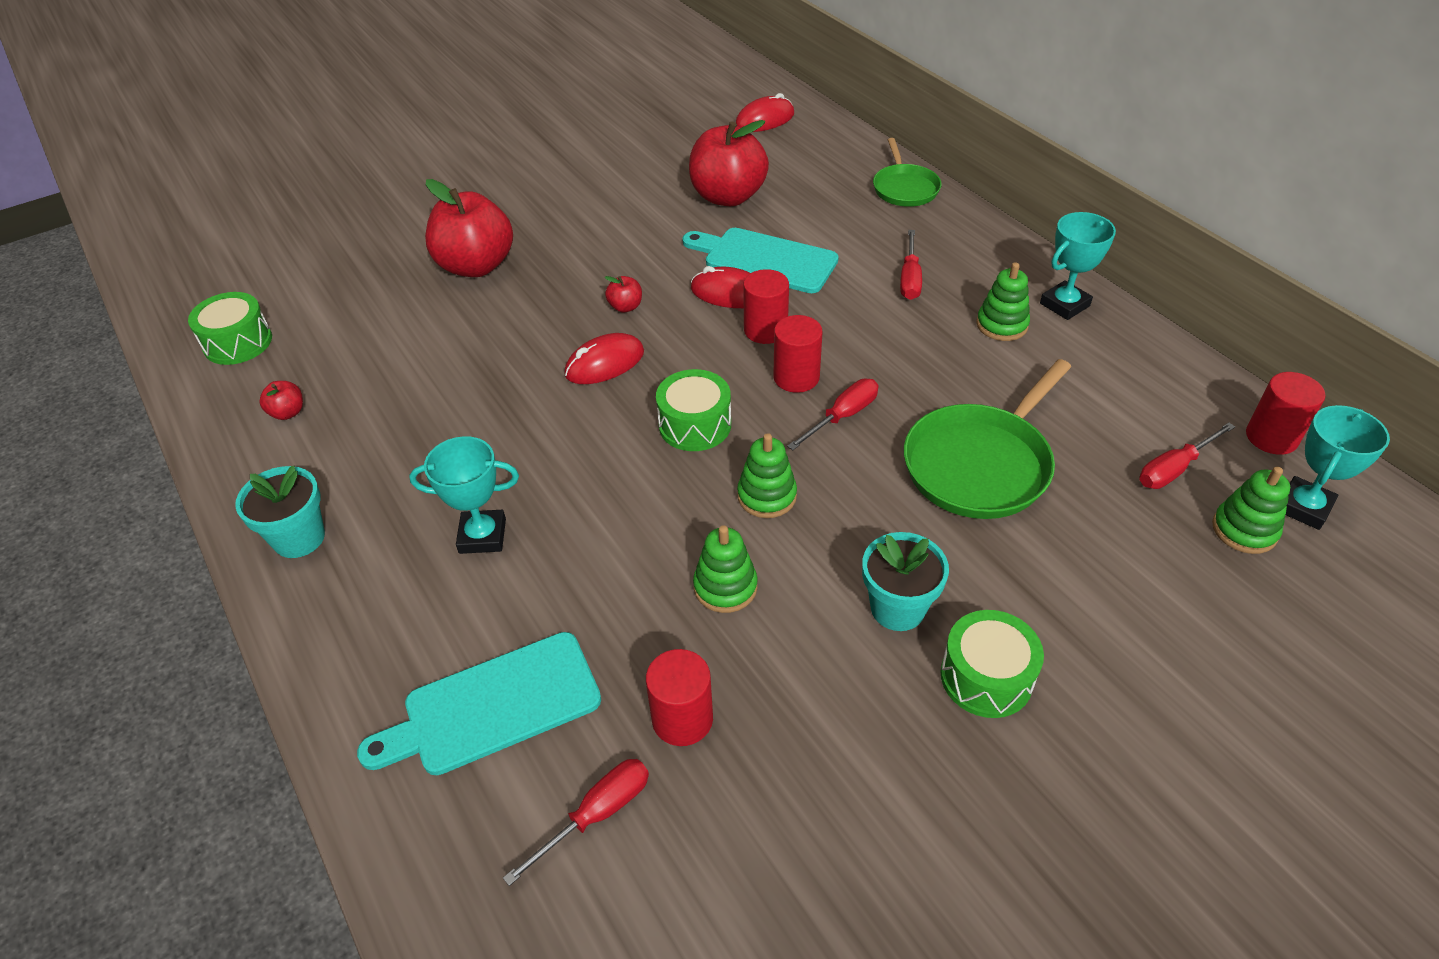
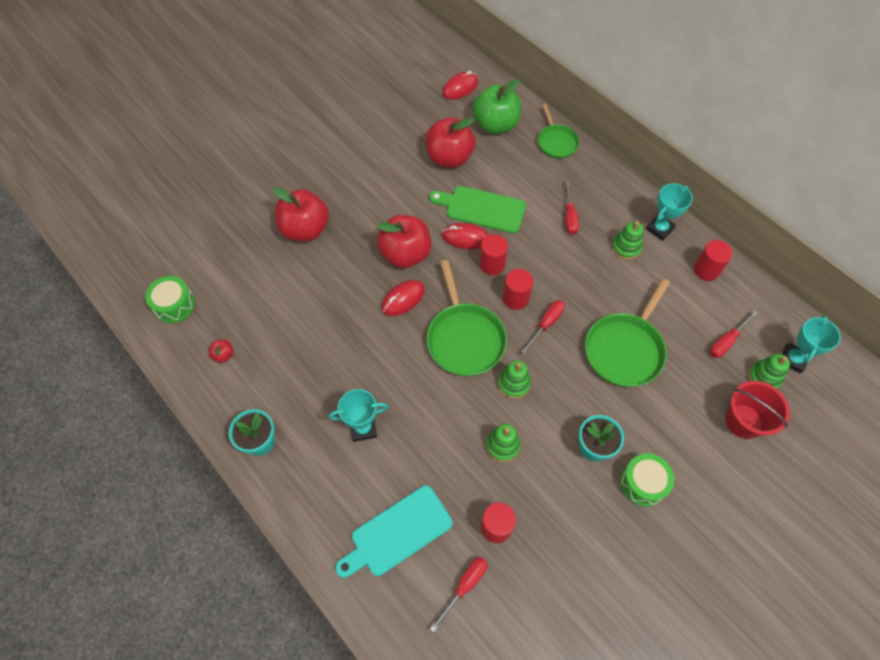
camera: 10 degrees left, 15 degrees up
(625, 307) = (405, 254): red apple -> red apple, size x2.41
(695, 425) = (464, 339): green drum -> green pan
(765, 260) = (481, 209): turquoise cutting board -> green cutting board
(810, 163) = (495, 125): none -> green apple
(1200, 596) = (743, 421): none -> red bucket
(1271, 437) = (775, 314): red cylinder -> red cylinder (706, 270)

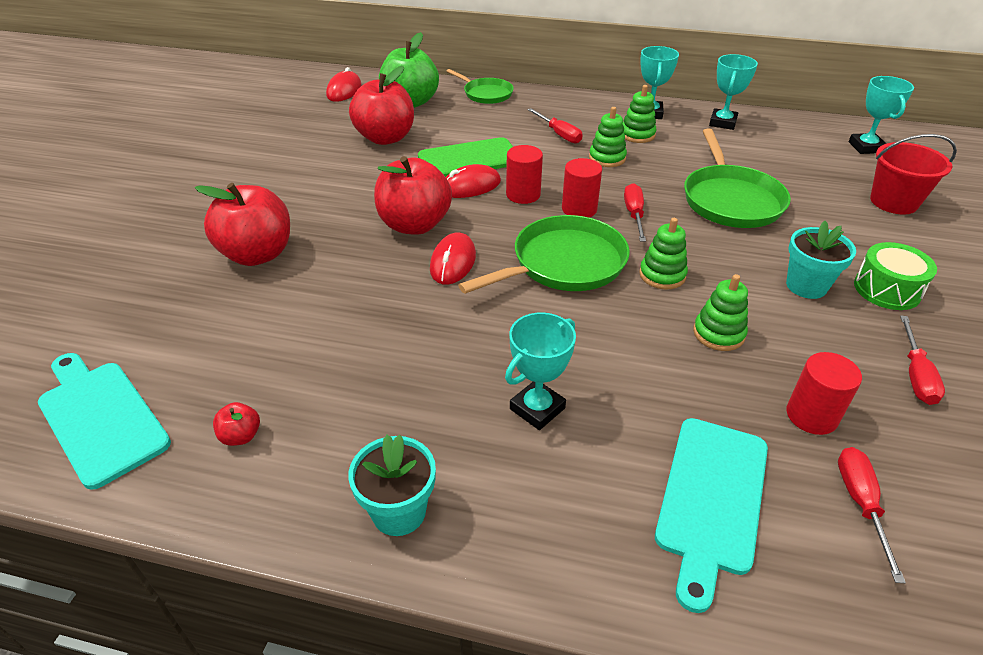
camera: 35 degrees left, 20 degrees down
(174, 305) = (100, 418): green drum -> turquoise cutting board
(464, 339) = (564, 263): green pan -> green pan turned 75 degrees counterclockwise
(706, 270) = (722, 123): red cylinder -> turquoise trophy
(726, 341) = (803, 158): red screwdriver -> red screwdriver (915, 375)
(763, 377) = (863, 167): green stacking toy -> green stacking toy (607, 158)

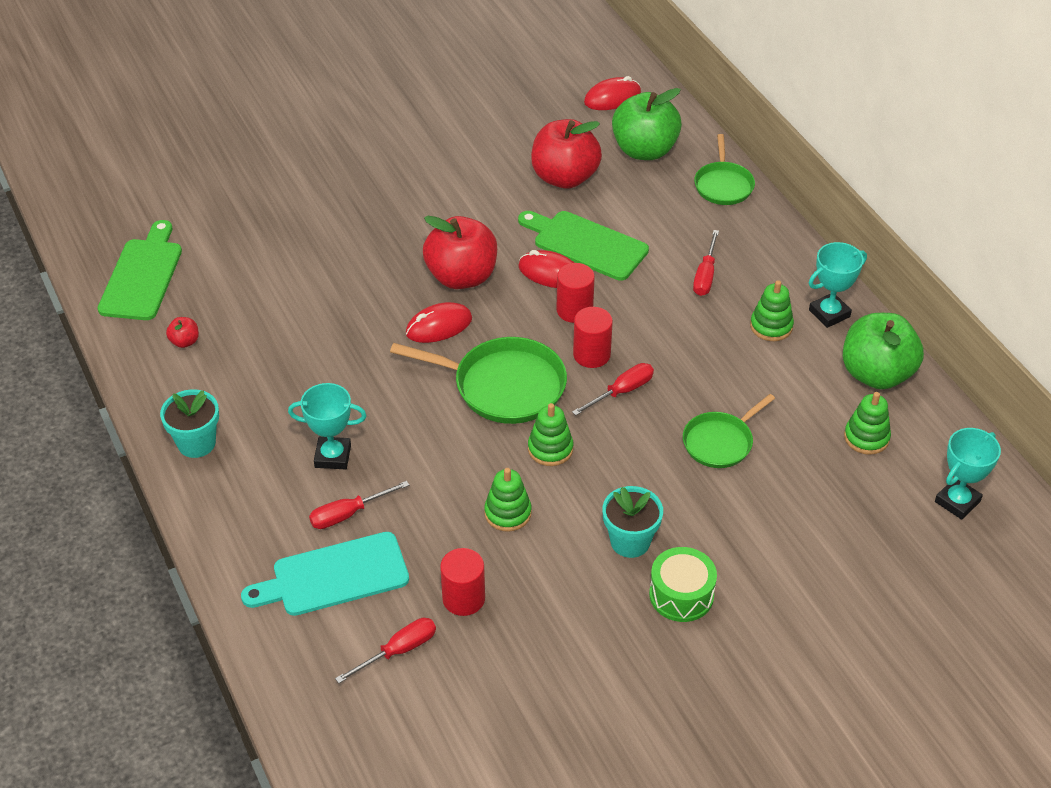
camera: 50 degrees right, 5 degrees up
(100, 418) = (142, 276): turquoise cutting board -> green cutting board
(257, 254) = (339, 224): red apple -> none
(607, 158) = (699, 328): green stacking toy -> green stacking toy (866, 437)
(722, 123) = (876, 374): turquoise trophy -> green apple
(731, 200) = (720, 442): green pan -> green pan, size x0.61
(893, 202) = (853, 557): red bucket -> none
(915, 375) = (572, 644): red screwdriver -> red screwdriver (348, 514)

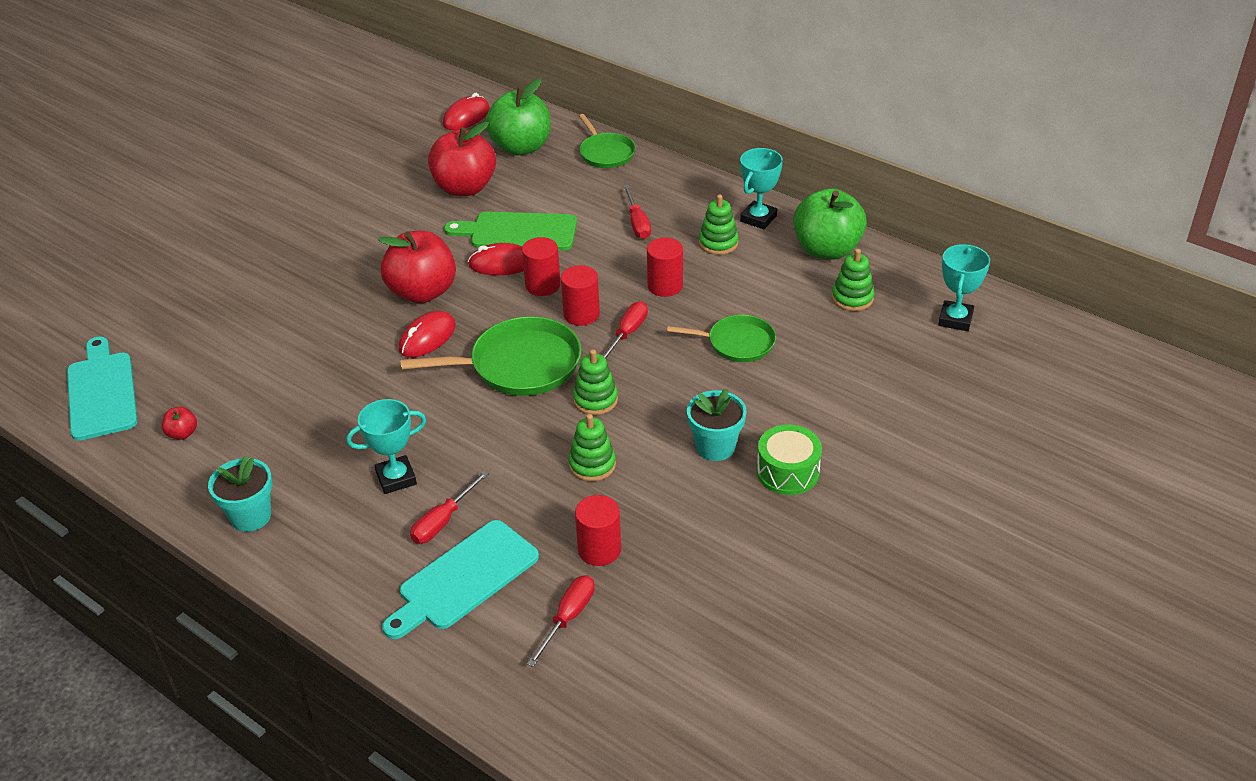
camera: 25 degrees left, 5 degrees down
(142, 276) = (101, 392): green cutting board -> turquoise cutting board
(689, 354) = (665, 286): none -> red cylinder
(720, 442) = (737, 343): green pan -> green pan turned 105 degrees counterclockwise

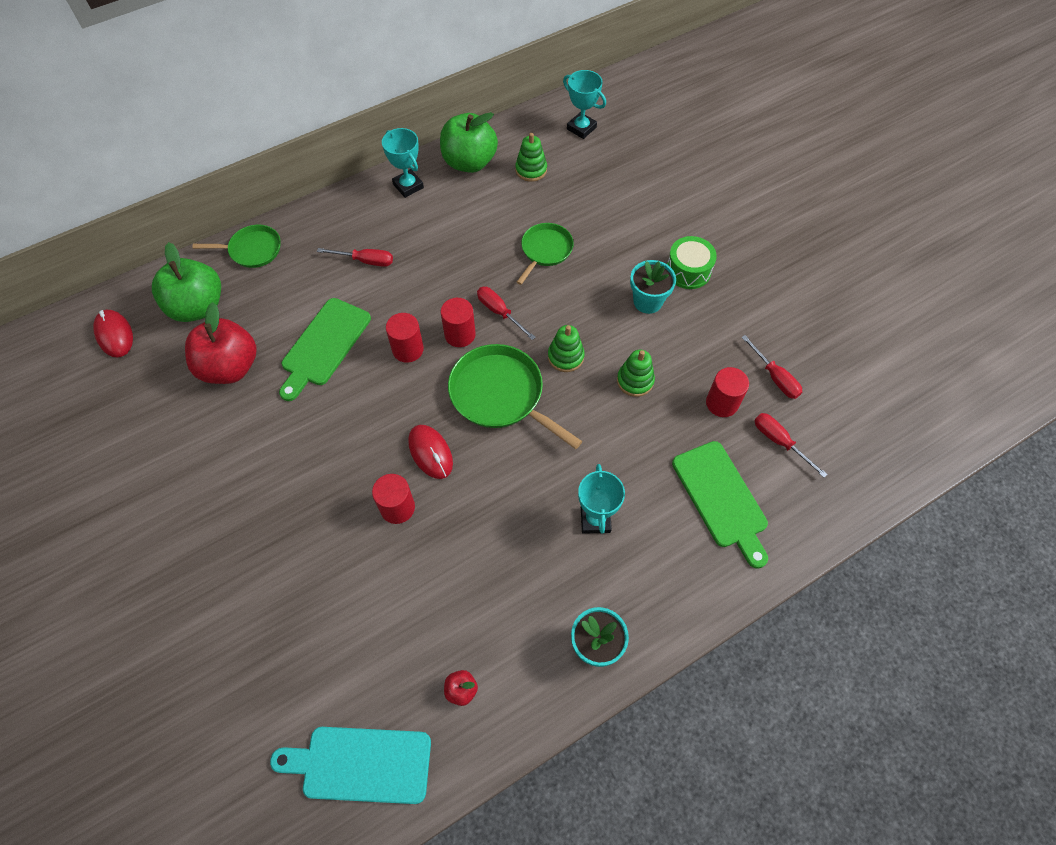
camera: 70 degrees left, 20 degrees up
(422, 292) = (365, 440): red apple -> none
(443, 521) = (656, 497): red screwdriver -> red screwdriver (775, 377)
(464, 579) = (721, 498): turquoise cutting board -> green cutting board
(501, 264) = (361, 370): red mouse -> none
(520, 365) = (500, 394): green pan -> green pan turned 60 degrees counterclockwise
(665, 286) = (455, 270): red cylinder -> red cylinder (397, 507)
(718, 243) = (423, 220): green stacking toy -> none

